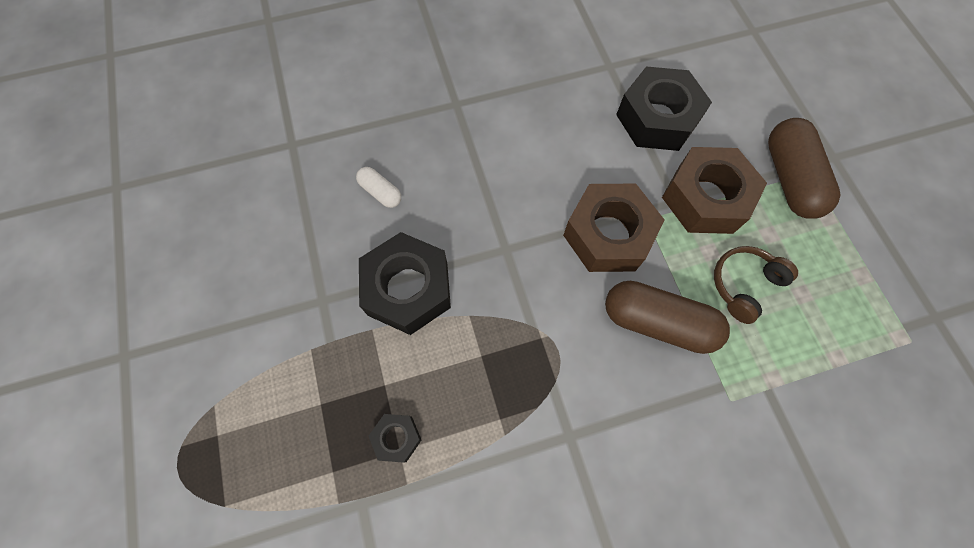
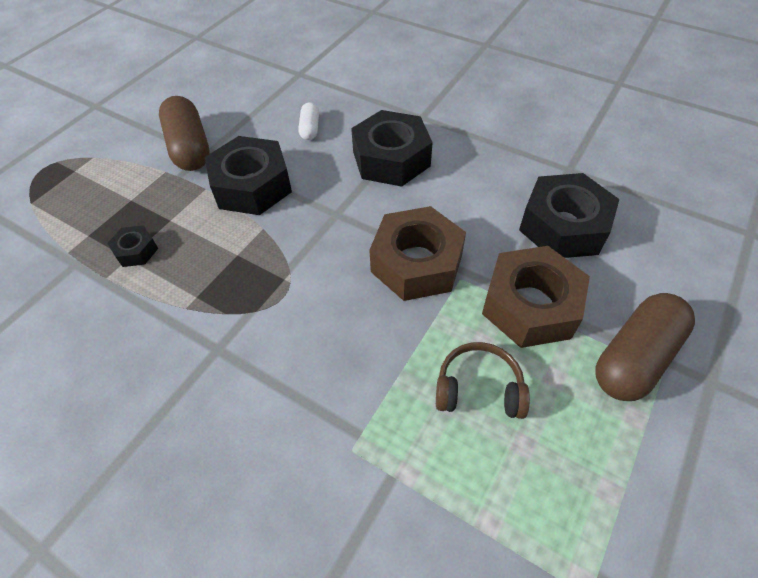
camera: 50 degrees right, 15 degrees down
(483, 164) = (391, 159): none -> black nut
(657, 322) = (373, 345): brown capsule -> brown capsule (190, 147)

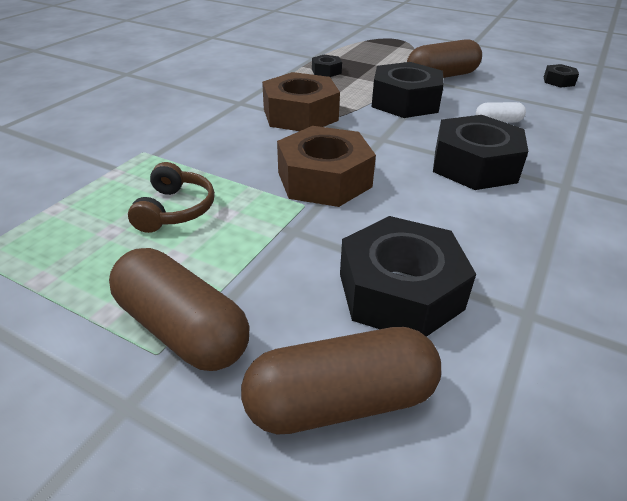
camera: 85 degrees right, 15 degrees down
(228, 71) = (558, 81): none -> black nut
(530, 305) = (267, 249): brown nut -> brown nut (300, 115)
(666, 264) = (341, 401): none -> brown capsule

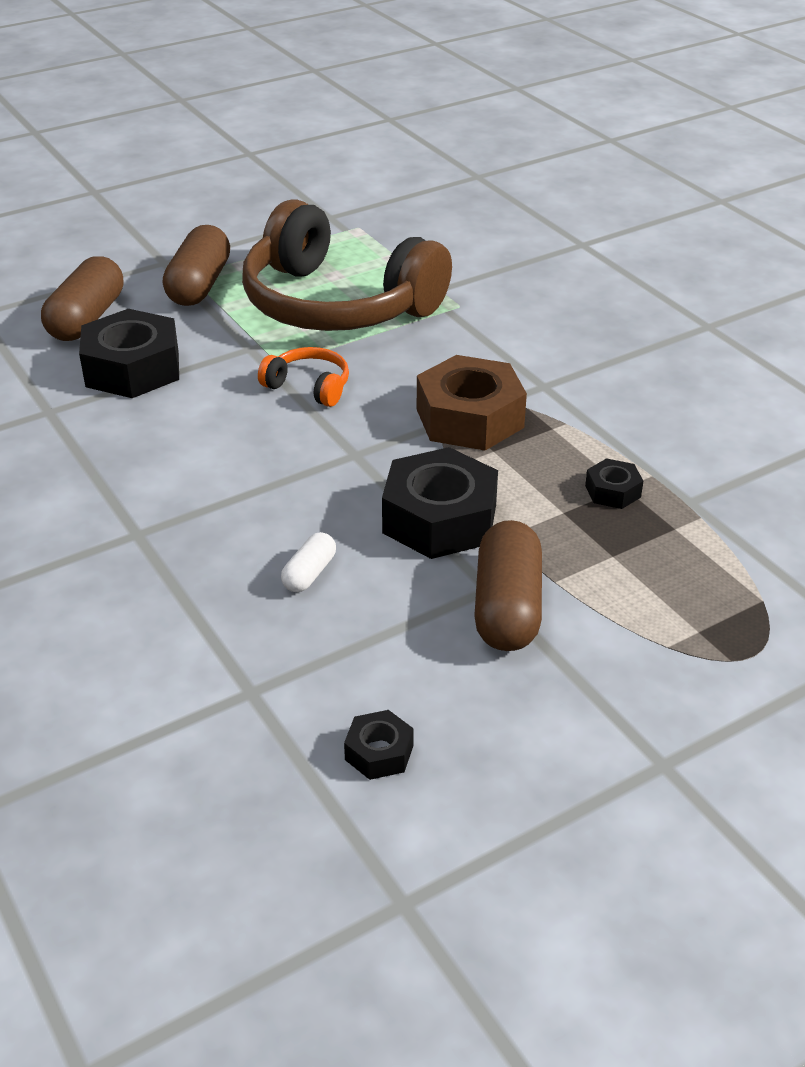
camera: 120 degrees right, 0 degrees up
(175, 210) = (337, 304): brown headphones -> brown headphones, size x2.49
(182, 329) = (199, 285): brown capsule -> brown capsule turned 60 degrees counterclockwise
(324, 179) = (309, 386): brown nut -> orange headphones
(474, 165) = (236, 491): black nut -> none

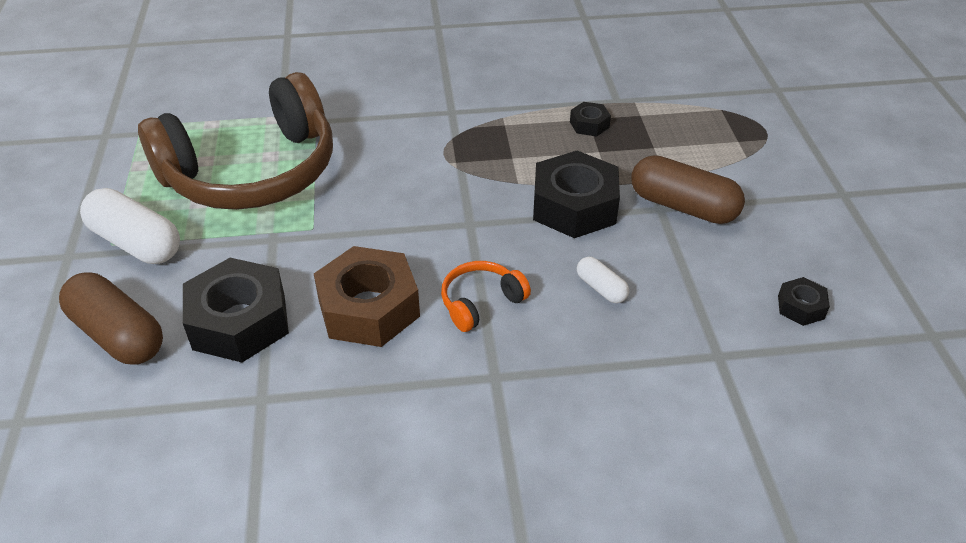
camera: 65 degrees left, 5 degrees up
(199, 285) = (136, 243): brown capsule -> white capsule
(309, 386) = (360, 221): orange headphones -> orange headphones (480, 302)
(469, 418) = (466, 155): brown nut -> brown nut (369, 308)

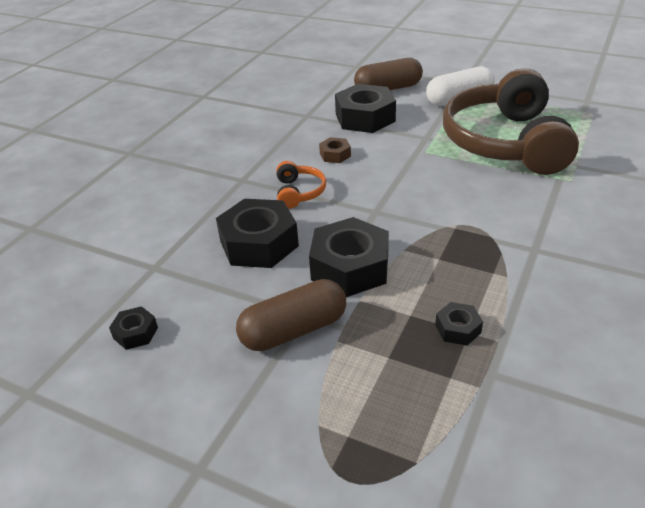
camera: 125 degrees right, 5 degrees down
(369, 308) = (335, 155): brown nut -> brown nut, size x0.47
(601, 288) = (259, 243): white capsule -> black nut

